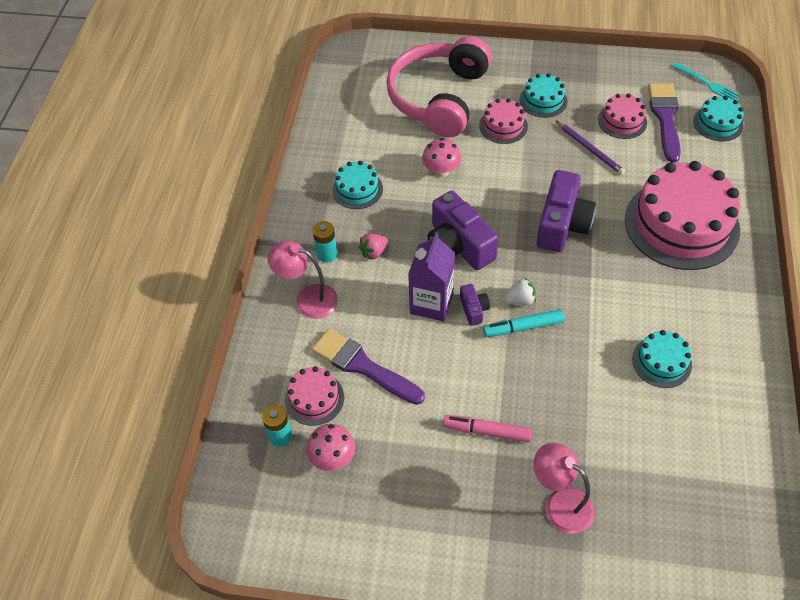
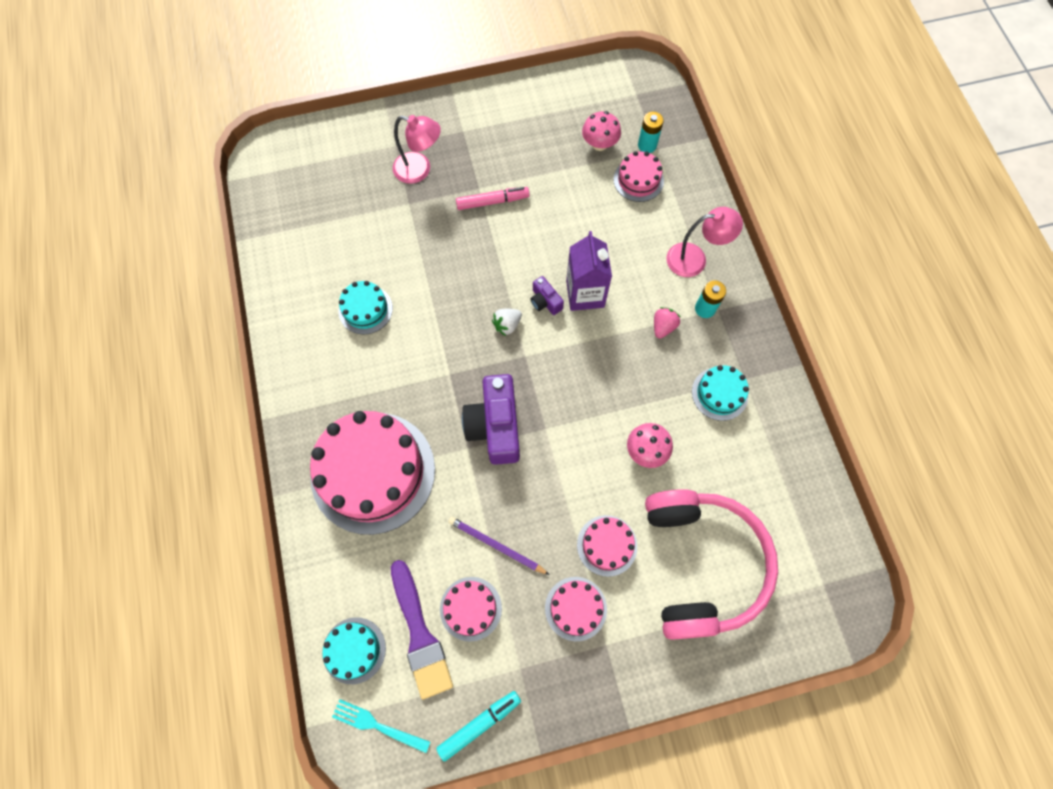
camera: 155 degrees right, 15 degrees up
(363, 366) = (614, 218): purple brush -> none
(459, 245) = (587, 363): purple camera -> none
(523, 327) = (495, 299): turquoise marker -> turquoise marker (479, 724)
(543, 100) = (575, 608): turquoise cake -> pink cake

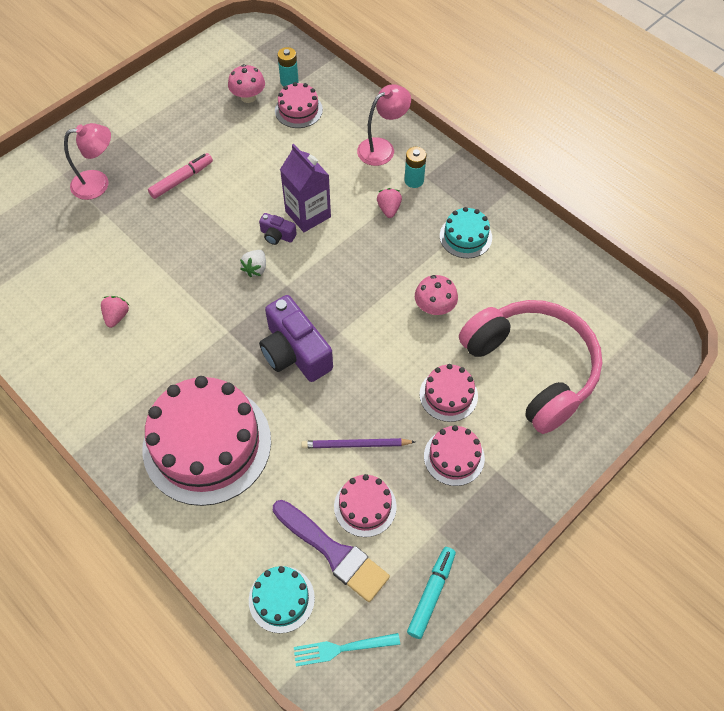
camera: 30 degrees left, 10 degrees down
(365, 309) = (117, 316): turquoise cake -> pink strawberry

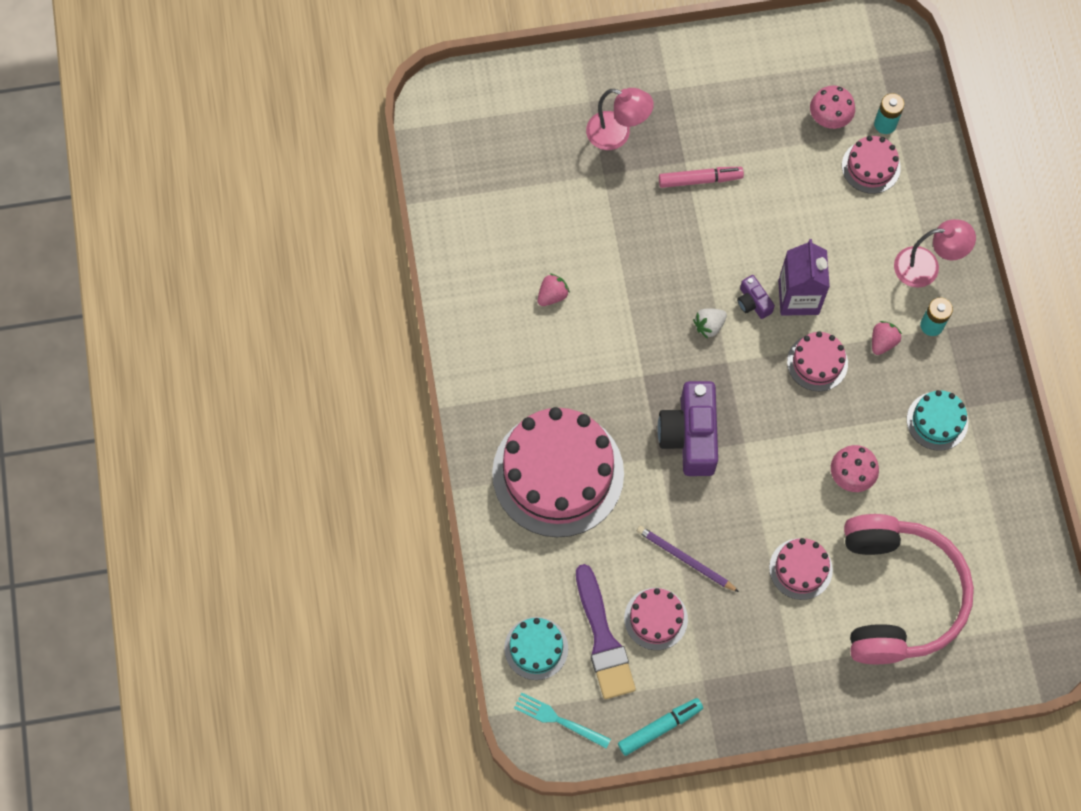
camera: 35 degrees right, 10 degrees up
(454, 457) = (763, 628): pink cake -> pink cake (817, 362)

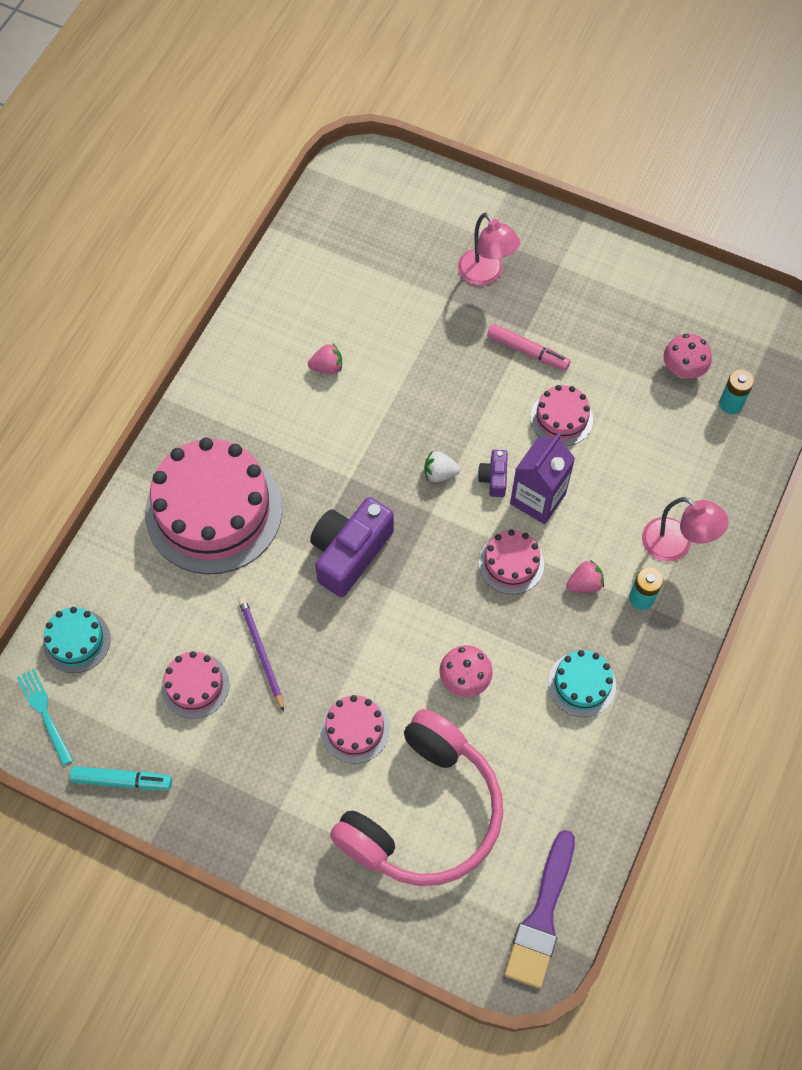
camera: 35 degrees right, 5 degrees down
(603, 639) = (137, 672): purple brush -> purple brush (542, 916)
(871, 166) = (690, 431): pink cake -> pink cake (561, 418)

